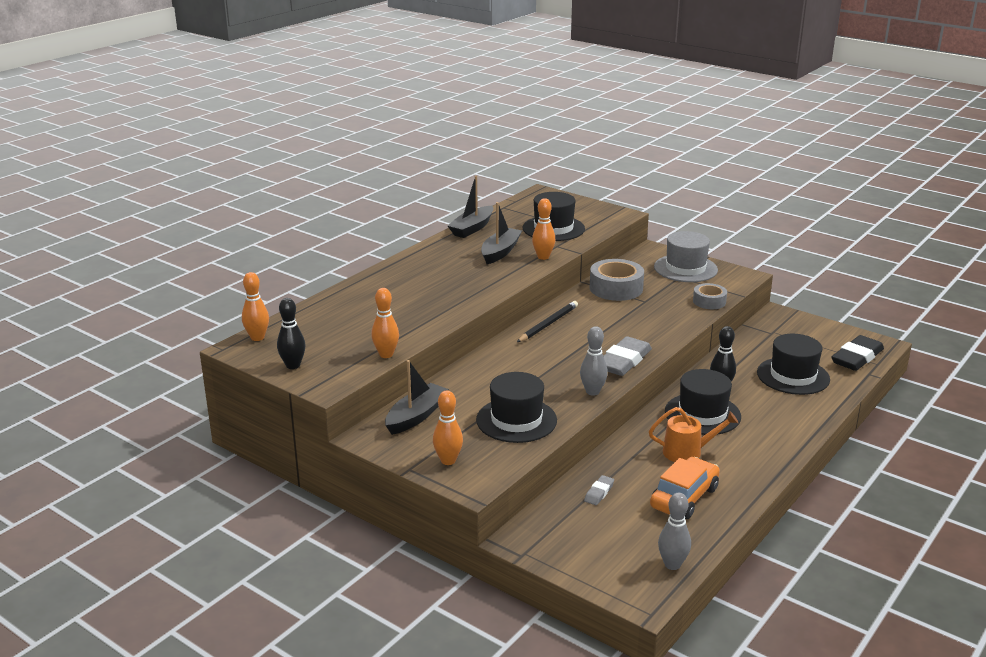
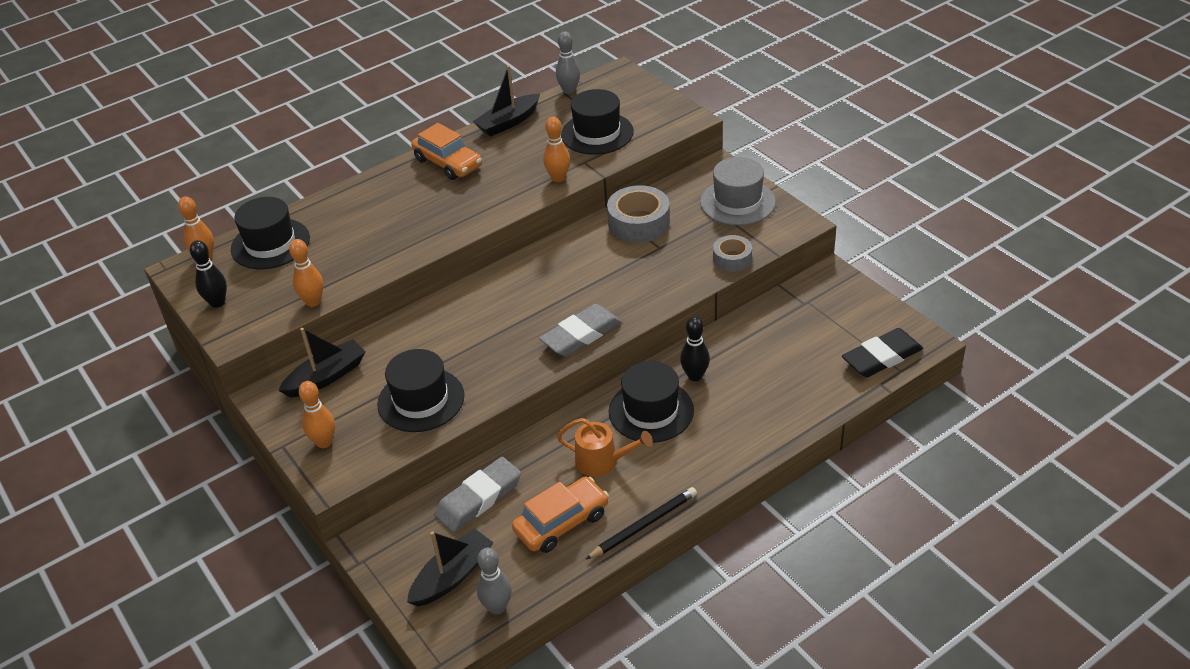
camera: 20 degrees right, 15 degrees up
(439, 256) = (448, 163): none -> orange car
(500, 252) = (516, 164): black boat -> black boat (452, 576)
(548, 324) = (533, 267): black pencil -> black pencil (643, 525)
(592, 392) = (521, 374): grey bowling pin -> grey bowling pin (569, 90)
(599, 493) = (478, 498): grey eraser -> grey eraser, size x2.07
(793, 376) = (788, 373): black hat -> black hat (270, 244)

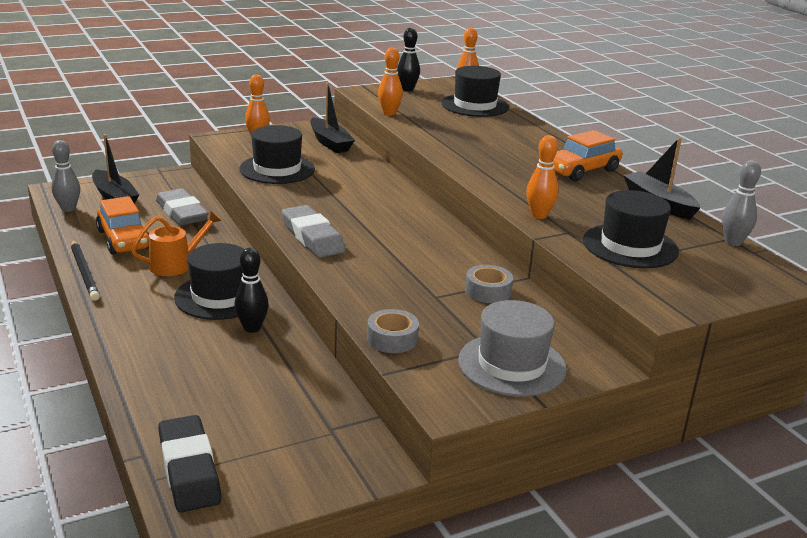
camera: 95 degrees right, 15 degrees down
(602, 461) = (176, 264): orange watering can -> orange watering can turned 150 degrees counterclockwise
(639, 223) = (488, 291): grey tape -> grey tape, size x0.60

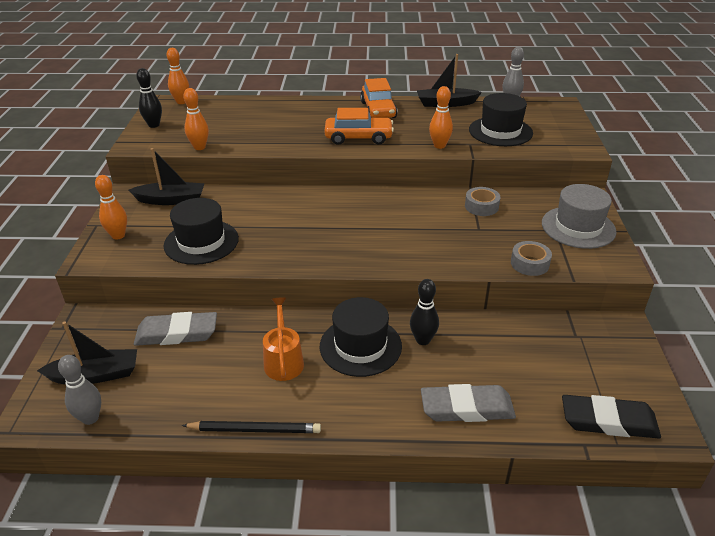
camera: 60 degrees left, 10 degrees up
(124, 239) = (204, 386): orange car -> orange car (358, 138)
(312, 237) = (352, 257): grey eraser -> grey eraser (467, 408)
(475, 105) = (222, 109): black hat -> none

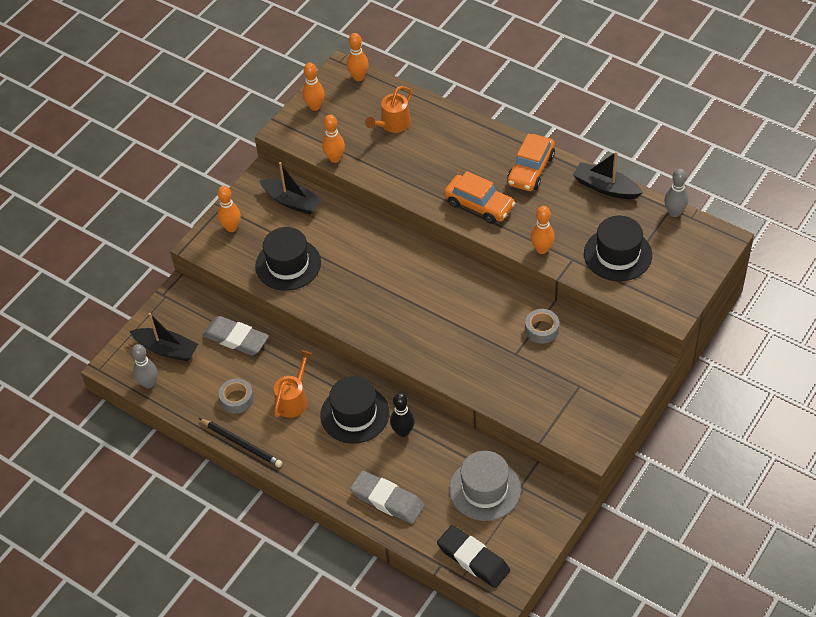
camera: 35 degrees right, 15 degrees up
(154, 125) = (315, 106): black bowling pin -> orange bowling pin
(236, 117) = (393, 124): none -> orange watering can
(529, 263) = (521, 409): grey tape -> grey tape (237, 399)
(578, 227) = (601, 392): grey hat -> grey hat (485, 489)

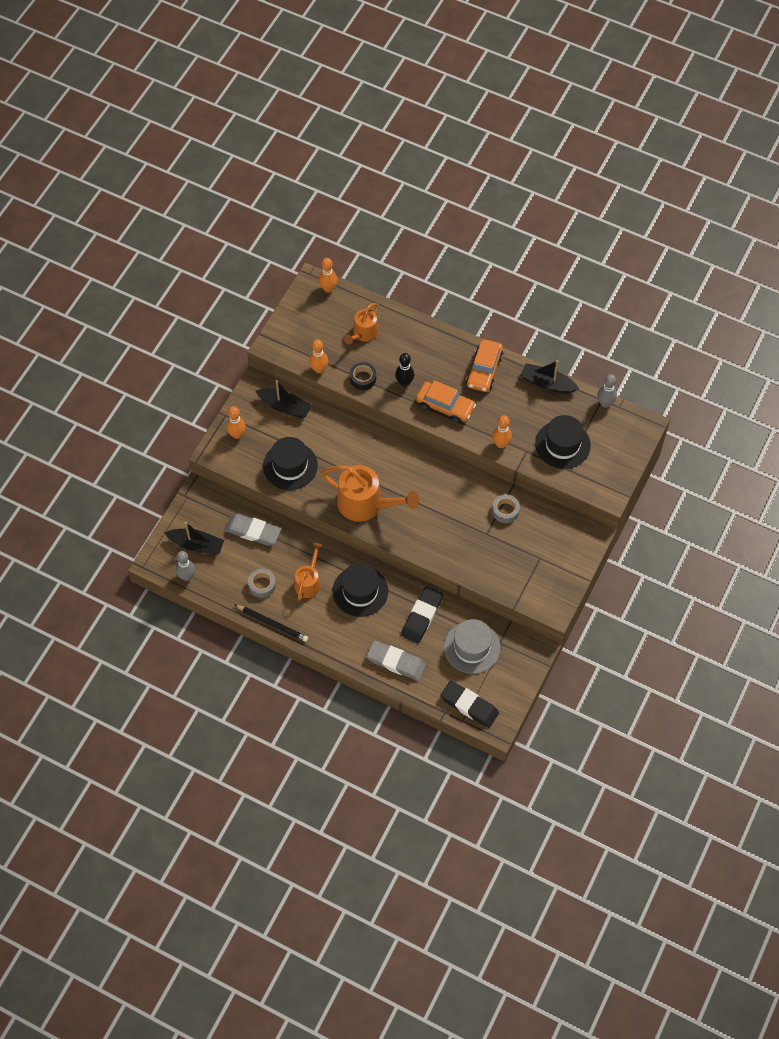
camera: 10 degrees left, 10 degrees up
(315, 106) = (294, 320): orange bowling pin -> none
(372, 311) = (365, 504): none -> orange watering can
(385, 171) = (363, 378): none -> black tape
(403, 432) = (401, 603): black bowling pin -> black bowling pin (404, 382)
(426, 448) = (422, 616): none -> black eraser

